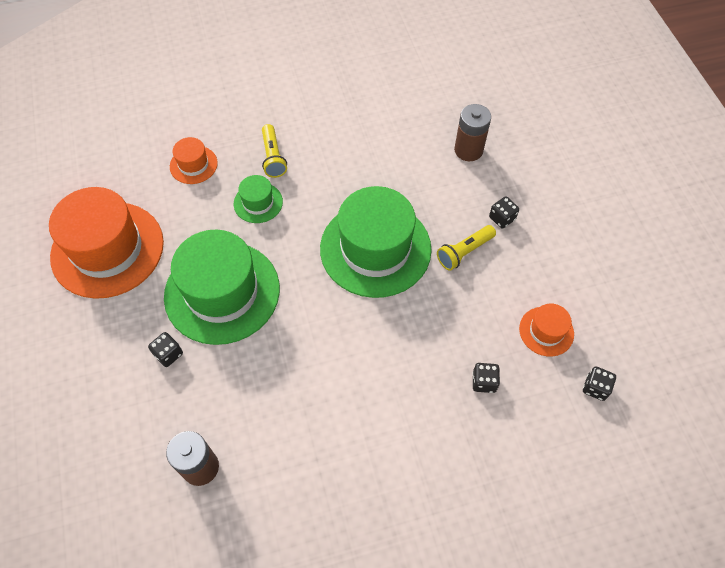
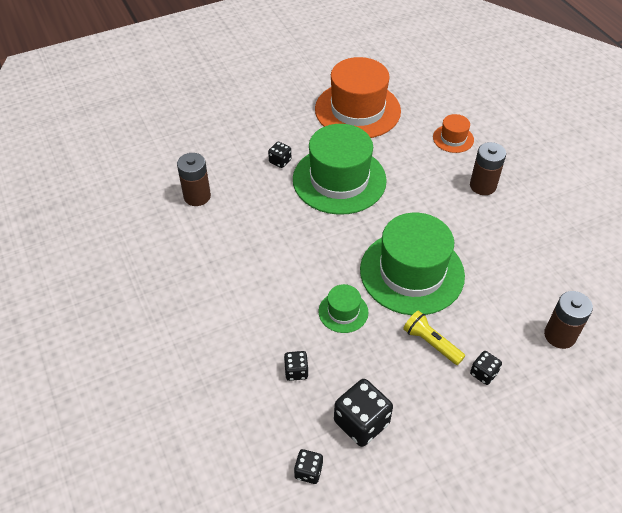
camera: 80 degrees right, 10 degrees down
(258, 202) = (431, 185): green hat -> green hat (343, 312)
(273, 157) = (483, 186): yellow flashlight -> brown battery
(546, 331) = (361, 422): orange hat -> black dice

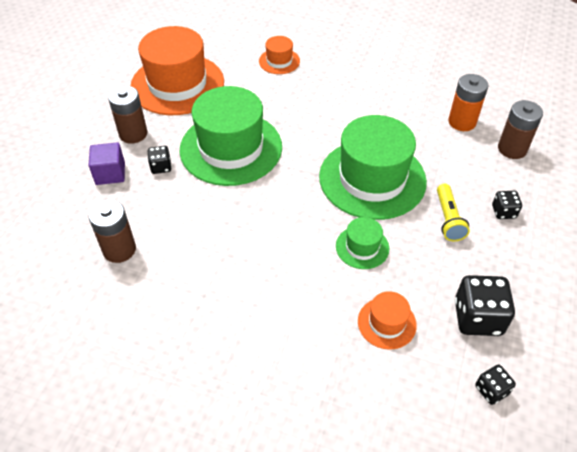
camera: 45 degrees left, 0 degrees up
(245, 144) = (110, 173): none -> purple cube
(296, 371) = (386, 323): black dice -> orange hat
(431, 343) = (448, 219): yellow flashlight -> yellow flashlight turned 90 degrees counterclockwise
(483, 186) = (341, 82): brown battery -> brown battery (133, 134)
(544, 284) = (462, 122): none -> orange battery

